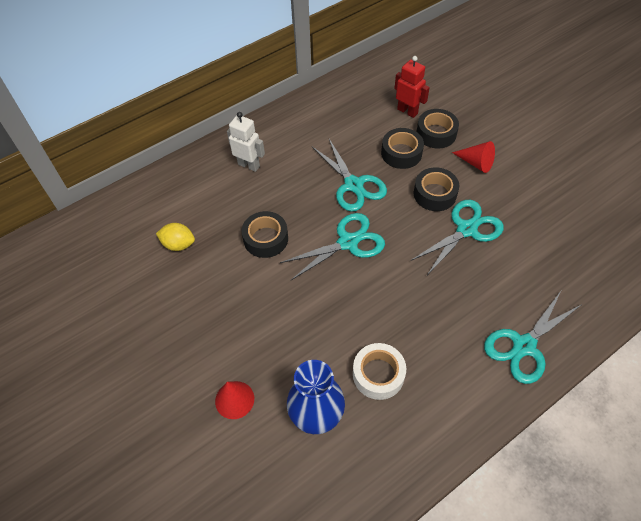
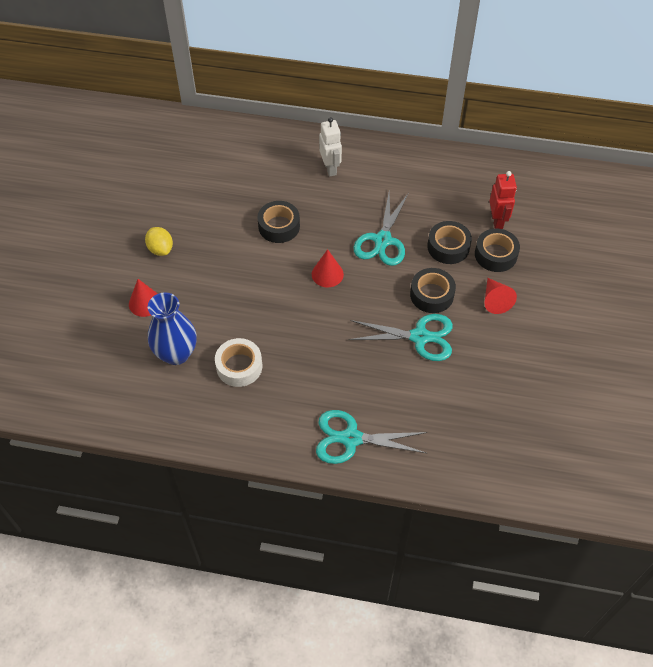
camera: 45 degrees right, 0 degrees up
(178, 244) = (223, 185): yellow lemon -> yellow lemon (160, 249)
(348, 242) = (327, 274): turquoise scissors -> red cone

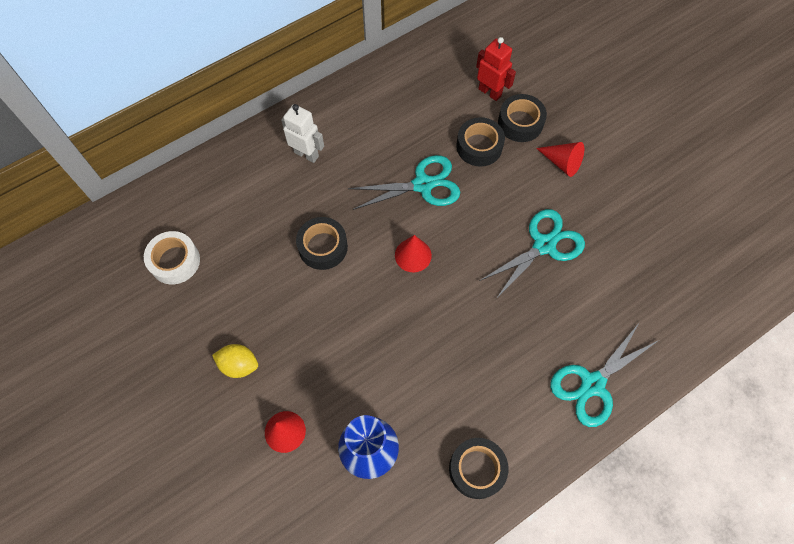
camera: 45 degrees left, 10 degrees up
(239, 366) = (436, 410): white tape -> white tape (175, 261)
(382, 240) = (423, 185): turquoise scissors -> turquoise scissors turned 75 degrees counterclockwise
(431, 295) = (512, 200): black tape -> black tape (477, 469)

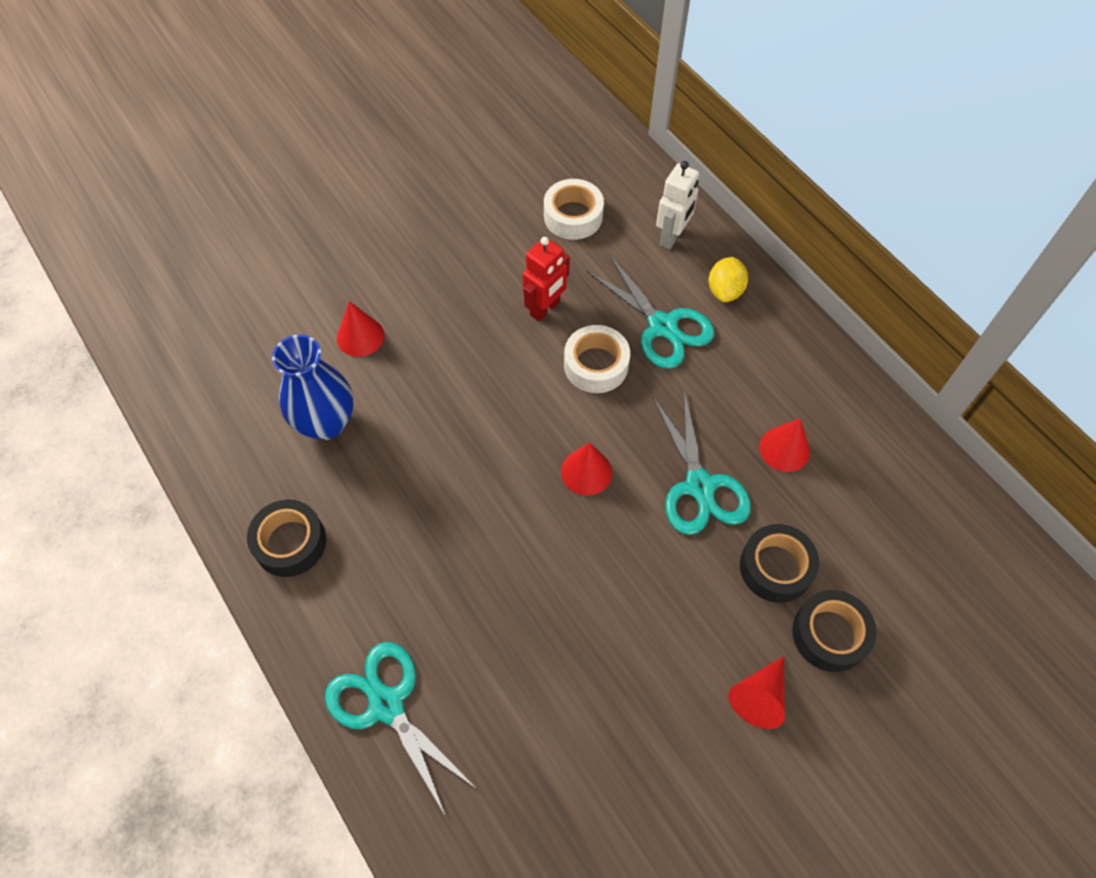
camera: 90 degrees right, 5 degrees down
(239, 365) = (442, 288): yellow lemon -> yellow lemon (725, 291)
(306, 154) = (736, 341): white robot -> white robot (672, 237)
(323, 247) = (596, 365): black tape -> white tape
(394, 133) = (784, 449): none -> red cone
(490, 92) = (884, 589): red robot -> red robot (545, 309)
(544, 245) = (607, 654): turquoise scissors -> turquoise scissors (662, 326)

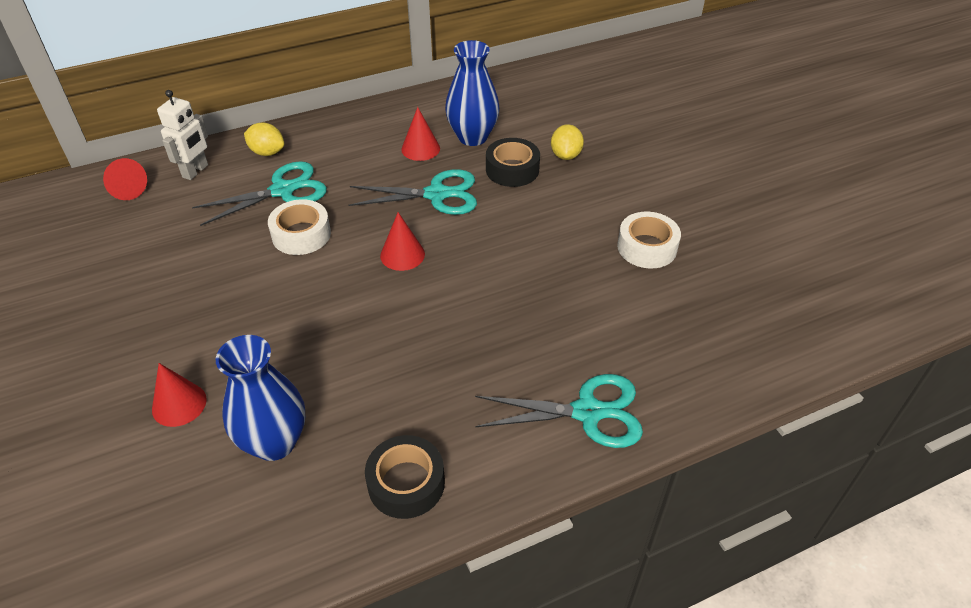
camera: 80 degrees left, 15 degrees down
(386, 705) = (587, 412): turquoise scissors -> turquoise scissors turned 150 degrees counterclockwise
(545, 309) = (225, 258): red robot -> none
(573, 216) = (131, 226): white tape -> white tape (647, 247)
(672, 237) = (195, 171): white robot -> white robot turned 75 degrees clockwise
(759, 697) = (605, 194): red cone -> red cone (125, 188)
(830, 506) = (472, 137): none -> blue vase
(830, 634) = (566, 155): black tape -> yellow lemon

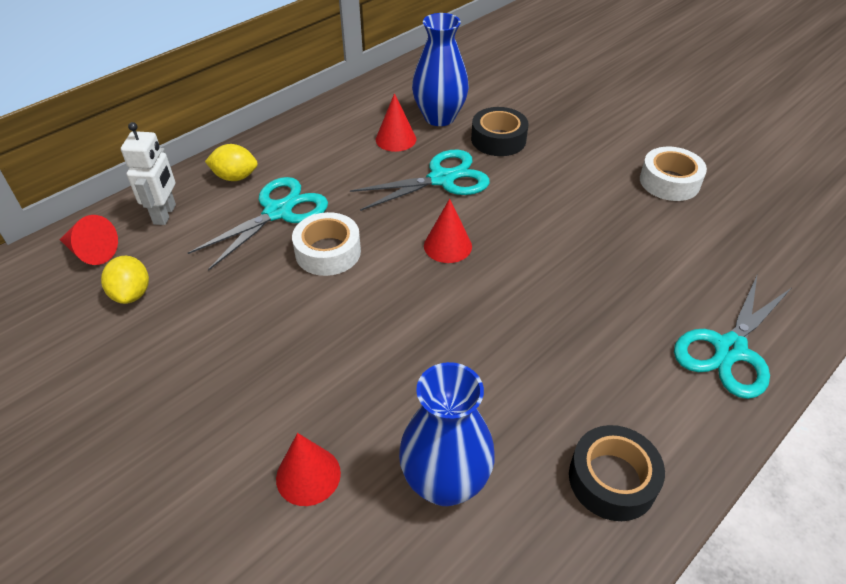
camera: 20 degrees left, 0 degrees up
(566, 155) = (538, 116): yellow lemon -> yellow lemon (132, 294)
(587, 412) = (729, 349): turquoise scissors -> turquoise scissors turned 150 degrees clockwise

